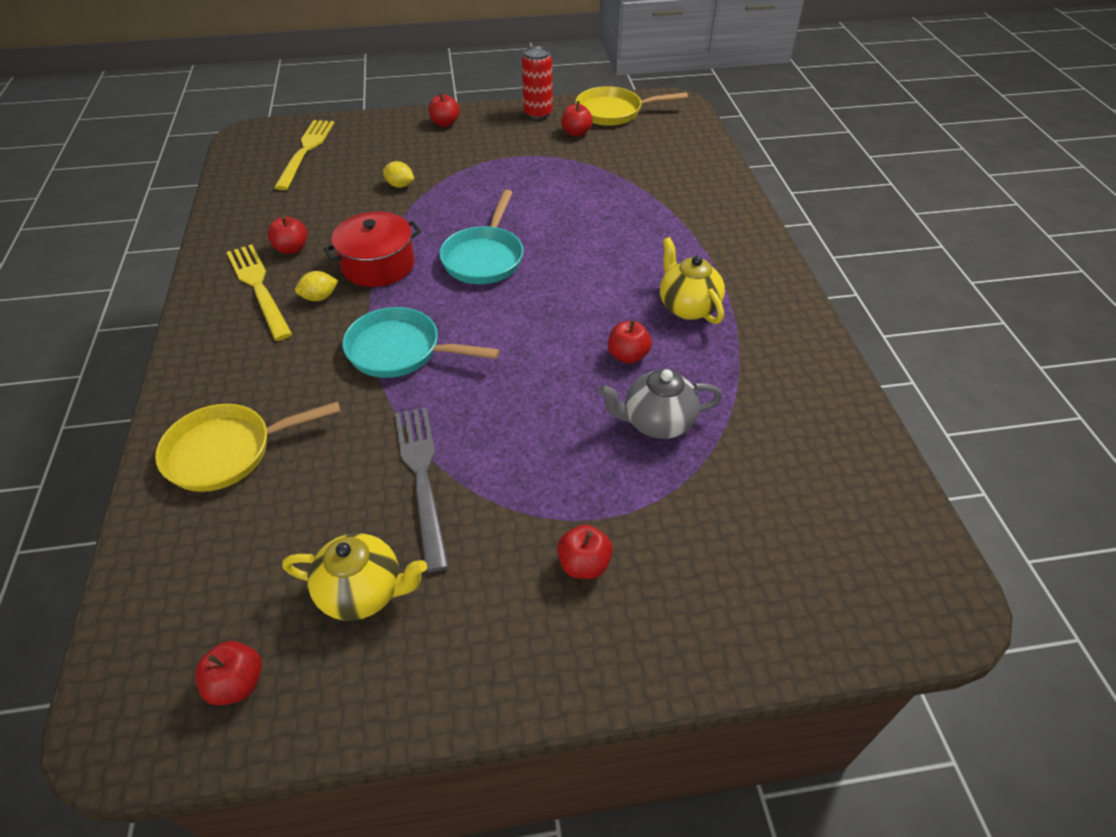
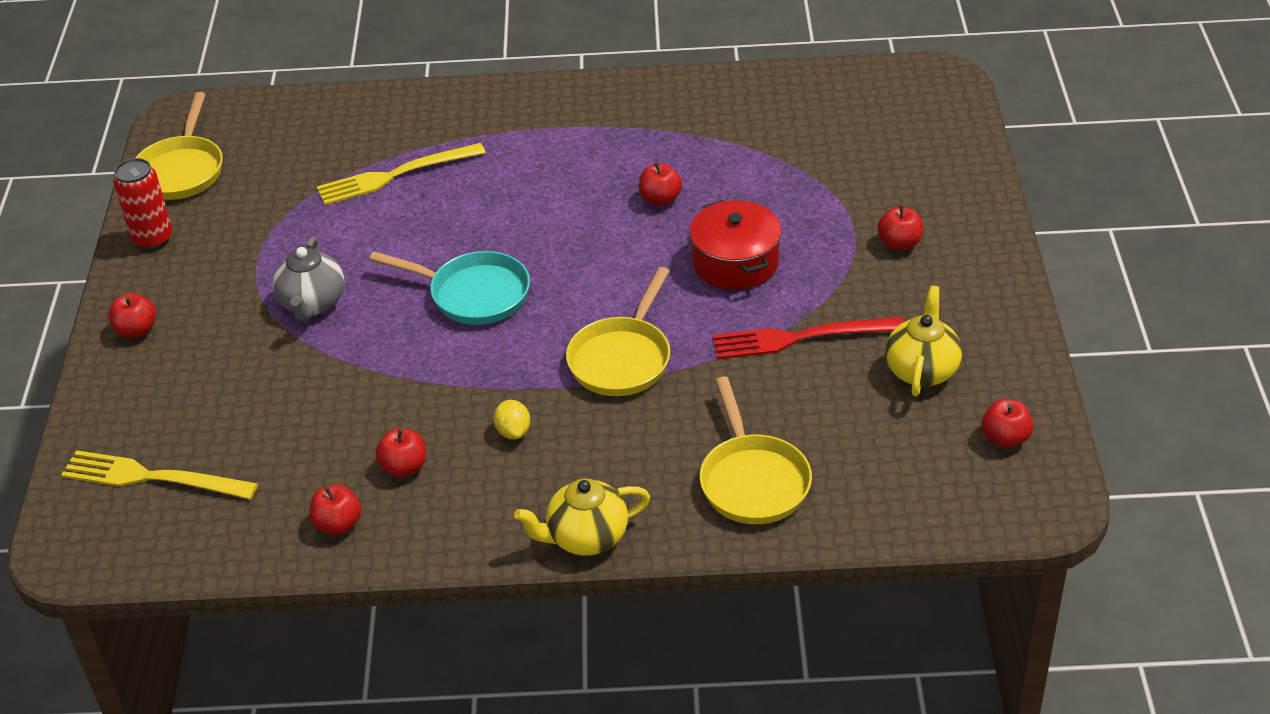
camera: 80 degrees left, 5 degrees down
(259, 288) = (480, 490): yellow fork -> yellow fork (395, 175)
(378, 265) = (462, 384): red pot -> red pot (735, 262)
(400, 185) = (288, 371): yellow lemon -> none
(400, 351) = (622, 359): turquoise pan -> yellow pan
(422, 477) = (800, 338): grey fork -> red fork
(576, 133) = (221, 207): red apple -> red apple (338, 524)
(657, 422) = (750, 189): grey teapot -> grey teapot (312, 303)
(687, 307) = (596, 153): yellow teapot -> yellow teapot (586, 537)

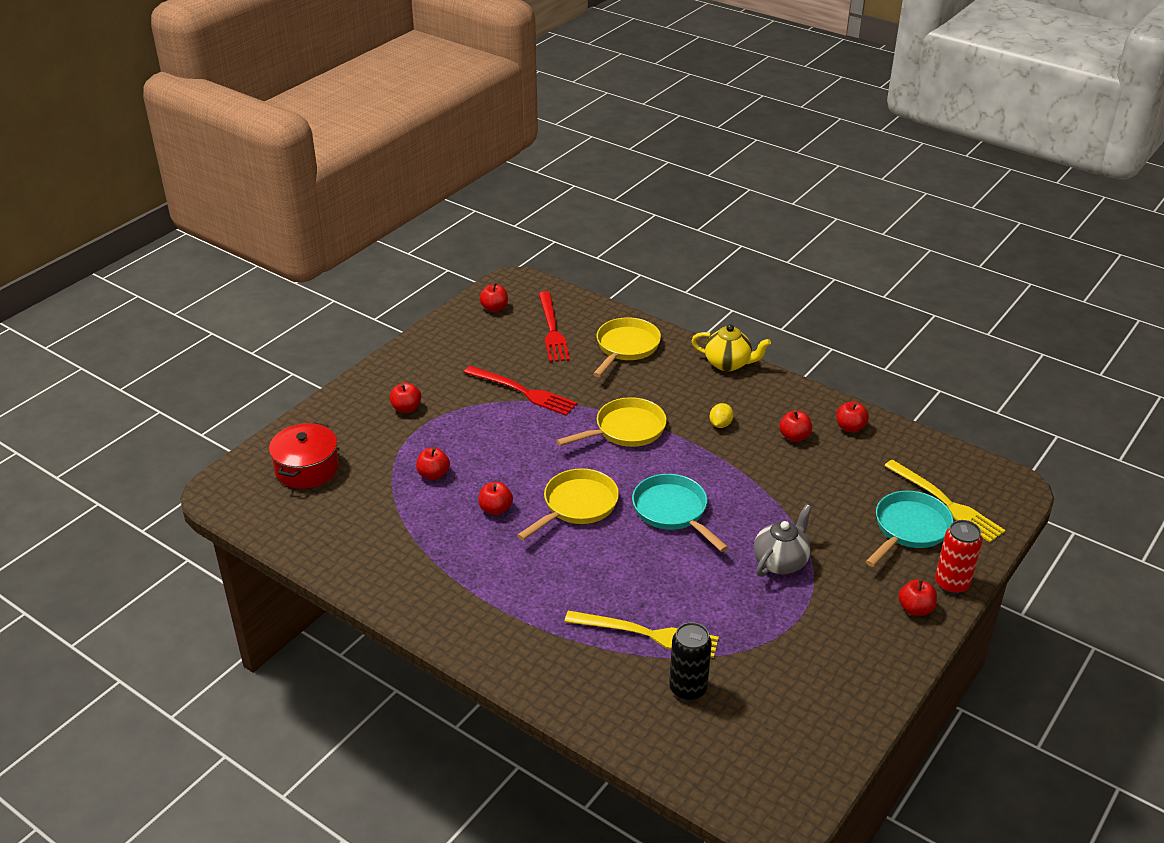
camera: 145 degrees left, 5 degrees down
(153, 239) = (868, 684): red can -> red can (951, 584)
(181, 170) = (811, 745): yellow pan -> yellow pan (577, 505)
(185, 418) = (909, 529): none -> turquoise pan
(321, 156) = (688, 689): none -> black can
(735, 262) = (503, 446): red pot -> red pot (307, 469)
(767, 196) = (433, 474): none -> red apple
(883, 450) = (552, 330): none -> red fork
(922, 370) = (488, 349): yellow teapot -> none

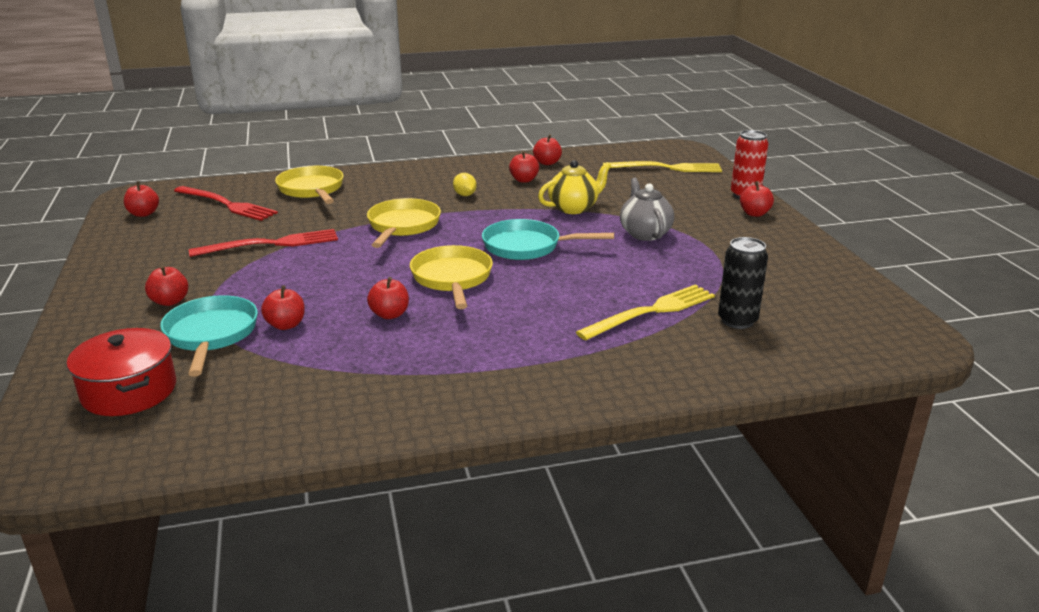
camera: 50 degrees left, 10 degrees down
(728, 364) = (407, 168): yellow teapot -> yellow teapot (574, 208)
(909, 529) = (674, 186): turquoise pan -> turquoise pan (211, 335)

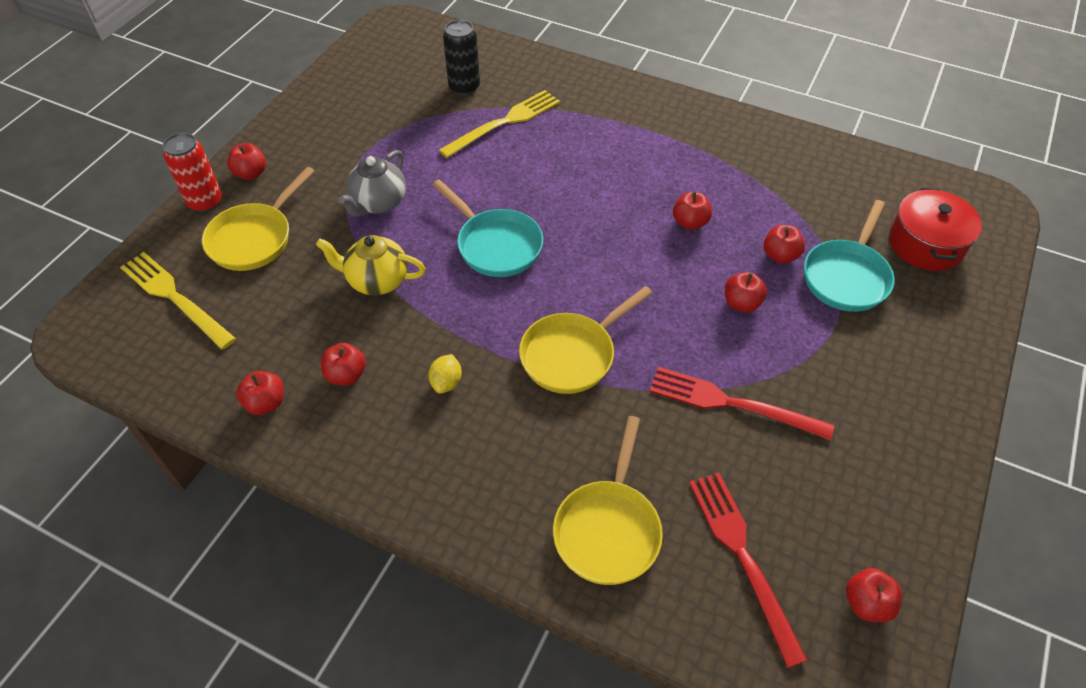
camera: 140 degrees left, 25 degrees up
(170, 301) = (872, 349): red apple -> red apple (741, 303)
(452, 278) = (603, 238): yellow pan -> yellow pan (254, 238)
(651, 312) = (504, 123): yellow fork -> yellow fork turned 135 degrees clockwise

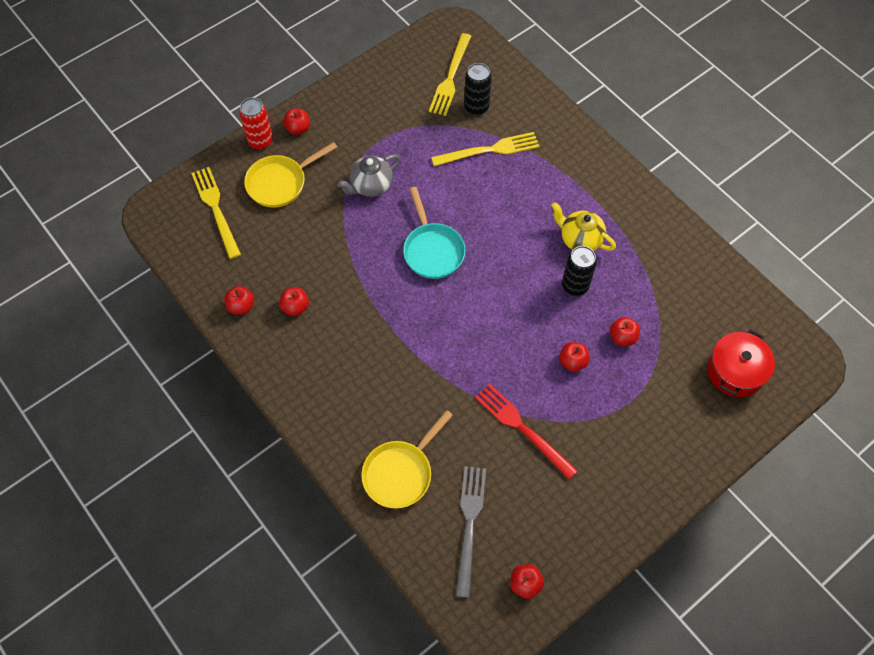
camera: 25 degrees right, 10 degrees up
(377, 280) = (343, 246): yellow teapot -> yellow teapot (580, 239)
(417, 69) = (450, 77): none -> yellow fork
(446, 382) = (353, 338): yellow lemon -> none
(572, 355) = (440, 352): yellow pan -> none
(690, 222) = (575, 285): red apple -> black can
(743, 557) = (469, 524): red fork -> grey fork
(847, 277) = (659, 372): turquoise pan -> none

